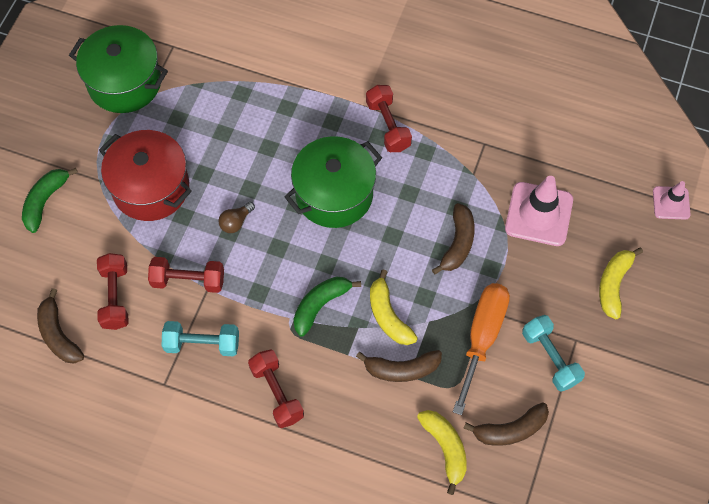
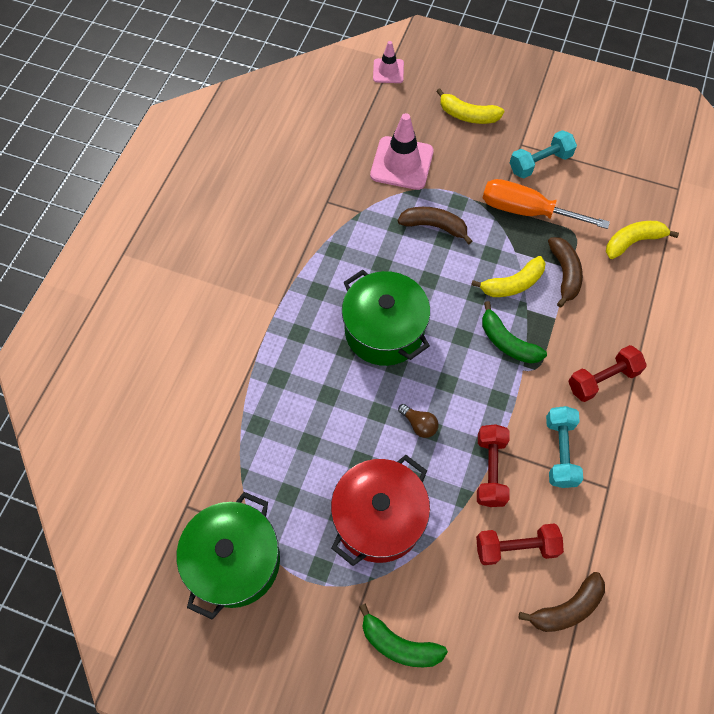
camera: 90 degrees left, 0 degrees up
(388, 126) = (304, 282): red dumbbell -> none
(510, 430) = (608, 194): brown banana -> none

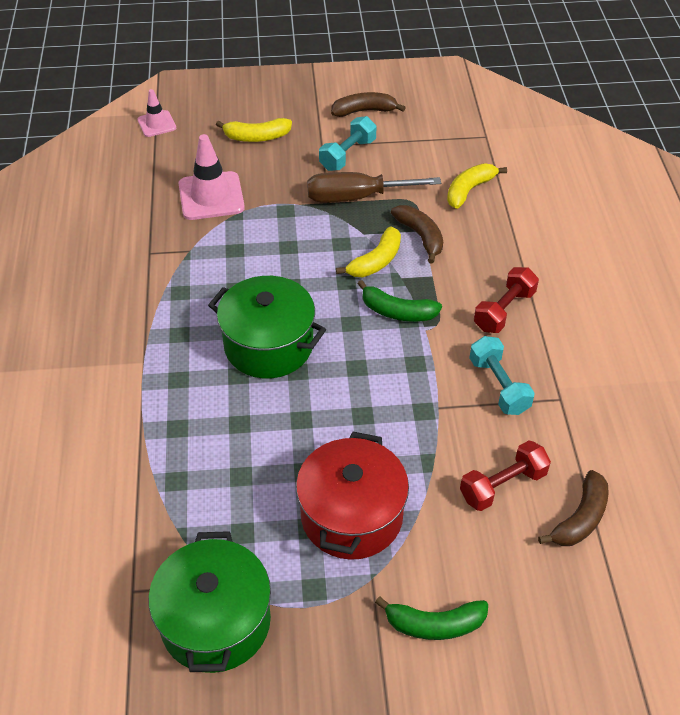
camera: 25 degrees left, 15 degrees down
(419, 424) = (348, 415): brown light bulb -> none
(434, 226) = (272, 238): brown banana -> brown banana (364, 111)
(490, 470) = (441, 427): red dumbbell -> none
(526, 211) = (356, 197): orange screwdriver -> brown screwdriver

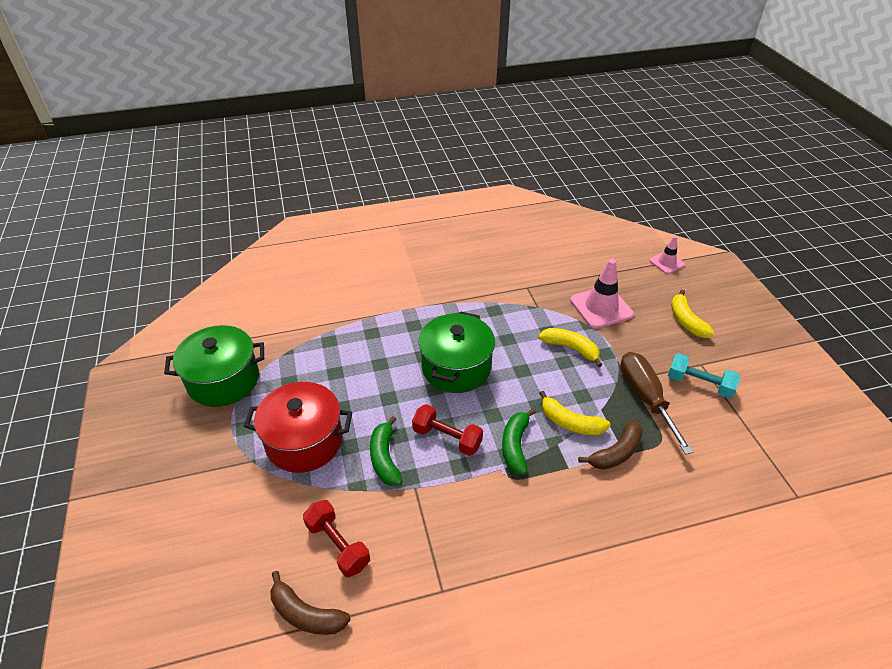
camera: 80 degrees right, 5 degrees down
(364, 111) = (769, 388): brown banana -> none
(434, 624) = (210, 505): green banana -> green banana (384, 458)
(469, 190) = (701, 488): yellow banana -> yellow banana (570, 348)
(498, 386) = (448, 534): turquoise dumbbell -> none
(504, 310) = (543, 532): red dumbbell -> red dumbbell (447, 438)

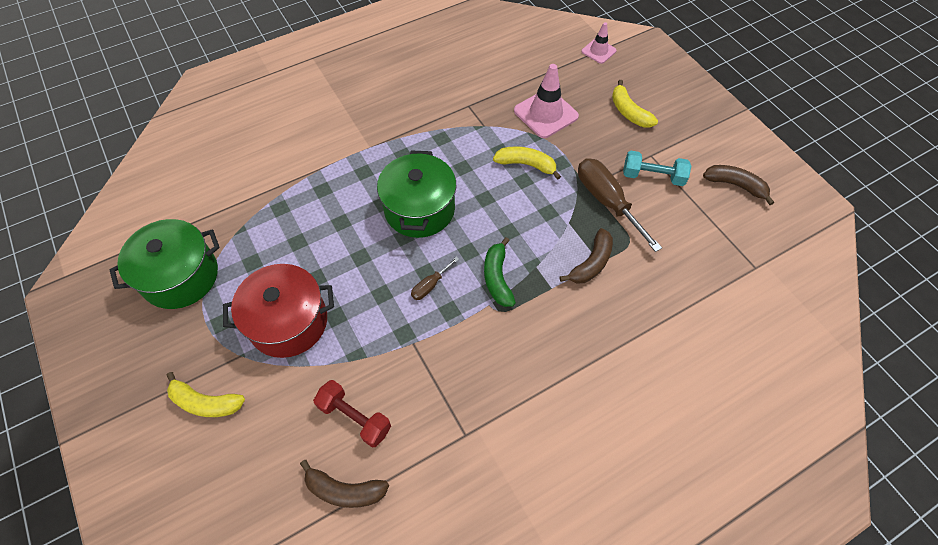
camera: 15 degrees left, 15 degrees up
(384, 458) = (375, 320): green banana -> none
(447, 438) = (430, 285): red dumbbell -> brown screwdriver
(570, 423) = (543, 242): yellow banana -> yellow banana (205, 402)
(789, 410) = (735, 185): none -> brown banana

